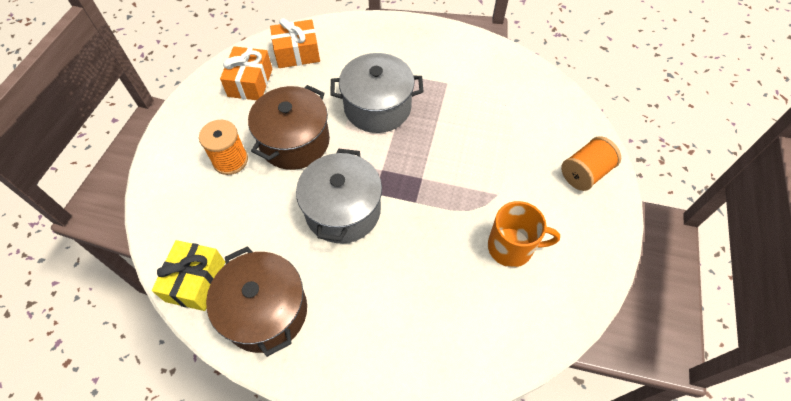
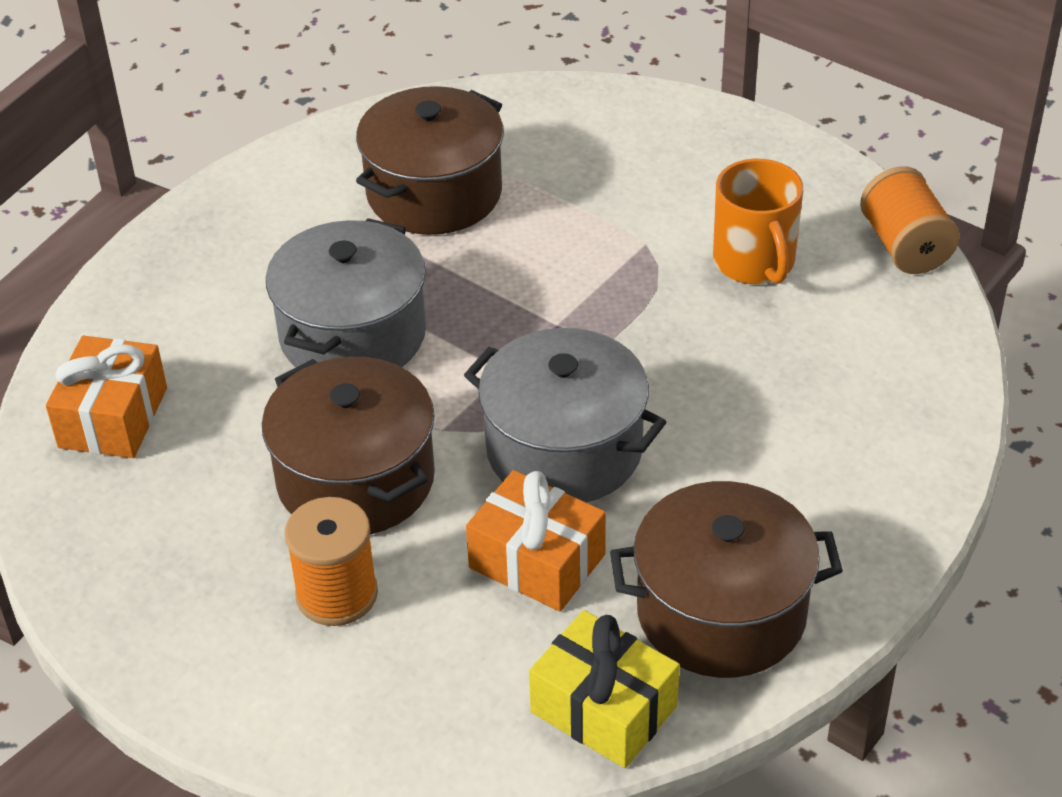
camera: 65 degrees left, 15 degrees down
(250, 82) = (140, 515): orange gift -> orange gift (537, 561)
(483, 99) = (434, 193): none -> brown pot
(511, 247) = (754, 262): orange mug -> orange mug turned 135 degrees clockwise
(585, 173) = (663, 133): orange spool -> orange spool (905, 246)

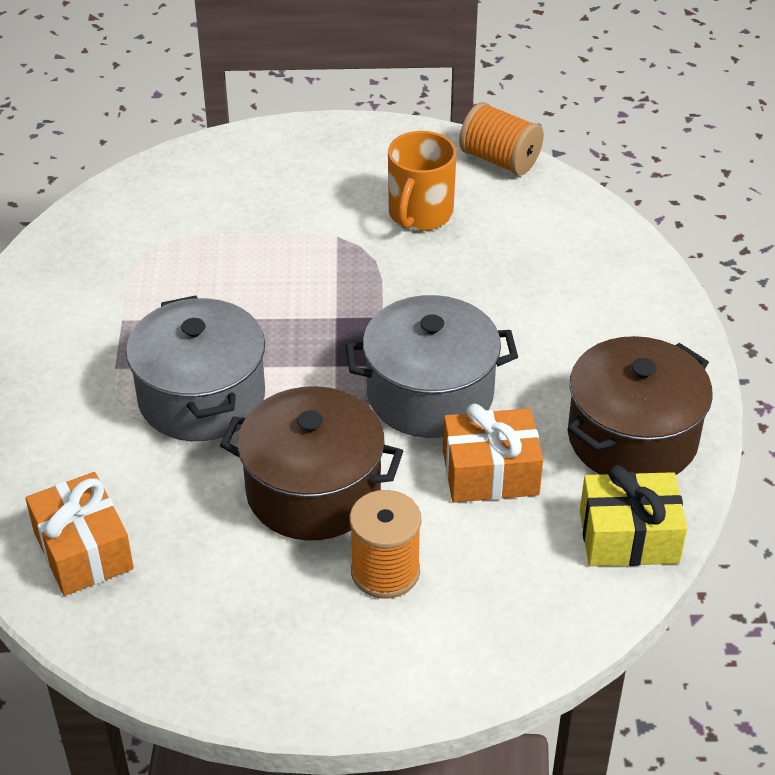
camera: 40 degrees left, 0 degrees up
(434, 193) = (152, 272): brown pot -> none
(754, 262) = (420, 214): orange mug -> orange mug turned 75 degrees clockwise

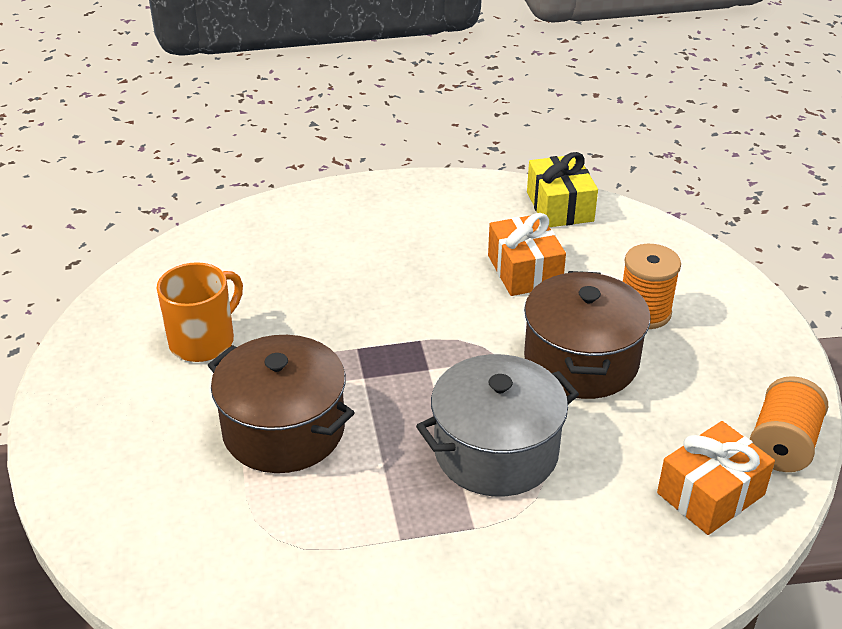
camera: 100 degrees left, 5 degrees down
(420, 214) = (203, 341): orange mug -> orange mug turned 60 degrees counterclockwise
(430, 394) = (448, 309): grey pot -> none
(499, 160) = (116, 298): orange spool -> orange spool (782, 445)
(632, 438) = (464, 209): brown pot -> brown pot (284, 430)

